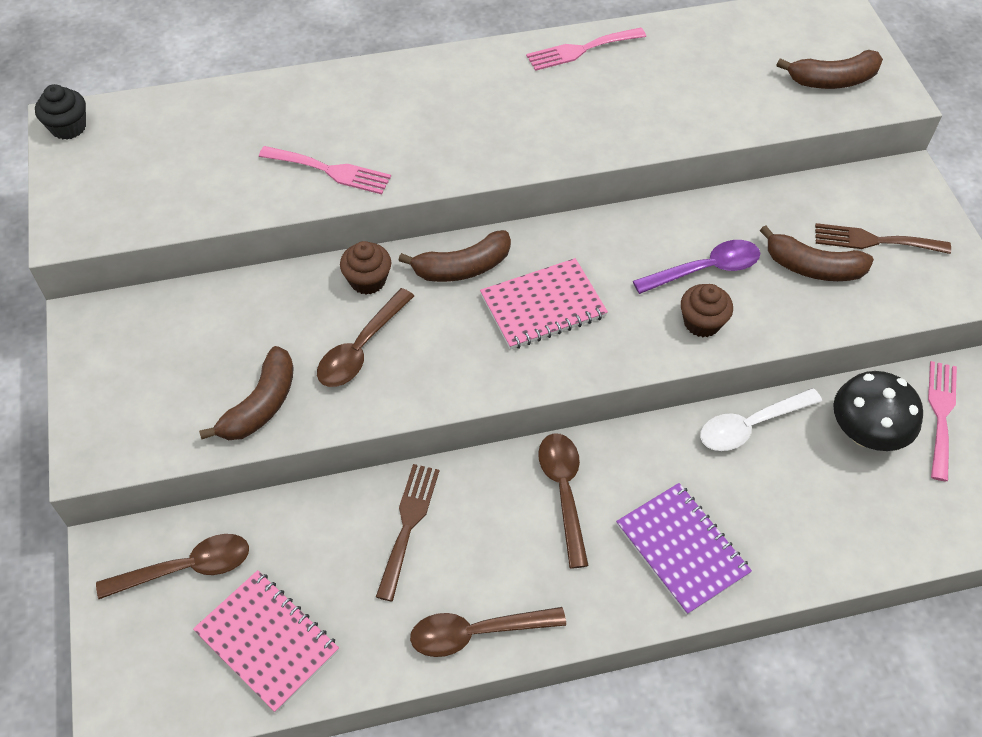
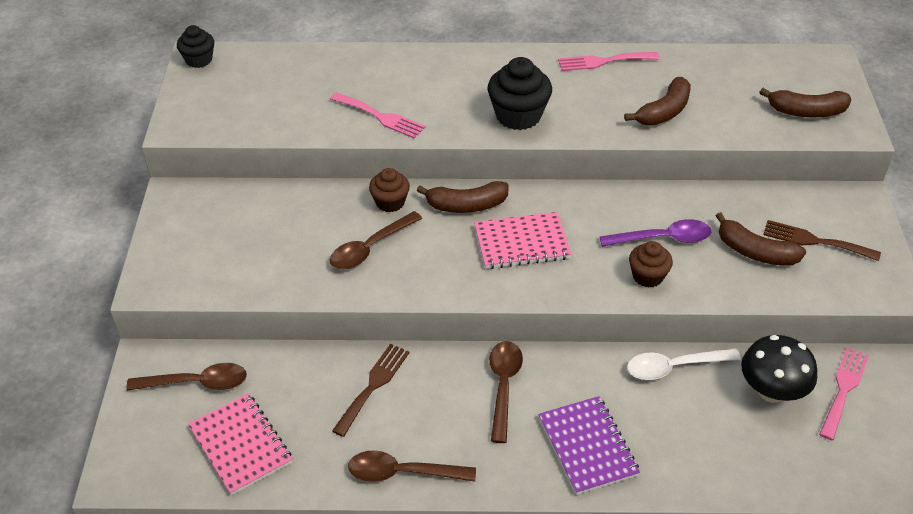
camera: 15 degrees right, 10 degrees down
(261, 405) = (282, 273): brown banana -> brown banana (664, 112)
(500, 141) = (518, 116): none -> black cupcake

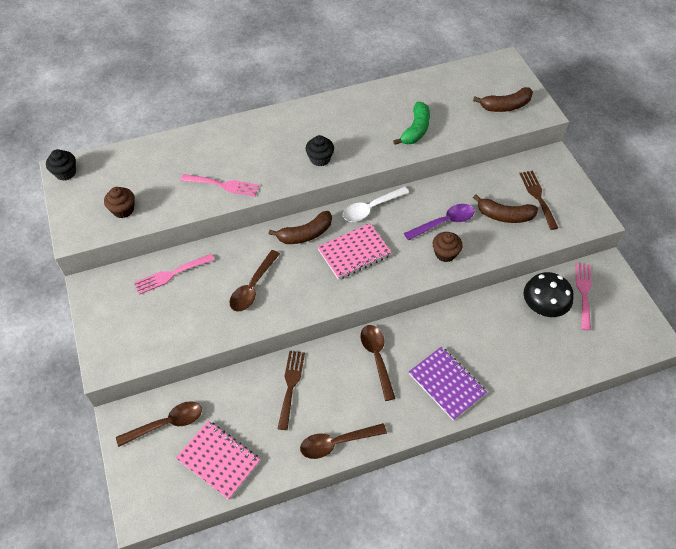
camera: 20 degrees left, 10 degrees up
(390, 202) = (251, 247): brown cupcake -> brown cupcake (123, 210)
(518, 116) = (320, 159): black cupcake -> black cupcake, size x0.62
(603, 61) = (360, 100): pink fork -> pink fork (171, 274)
(664, 112) = (415, 130): brown banana -> green banana
(674, 367) = (478, 309): white spoon -> white spoon (371, 208)
(815, 241) = (537, 197): brown fork -> brown fork turned 75 degrees clockwise

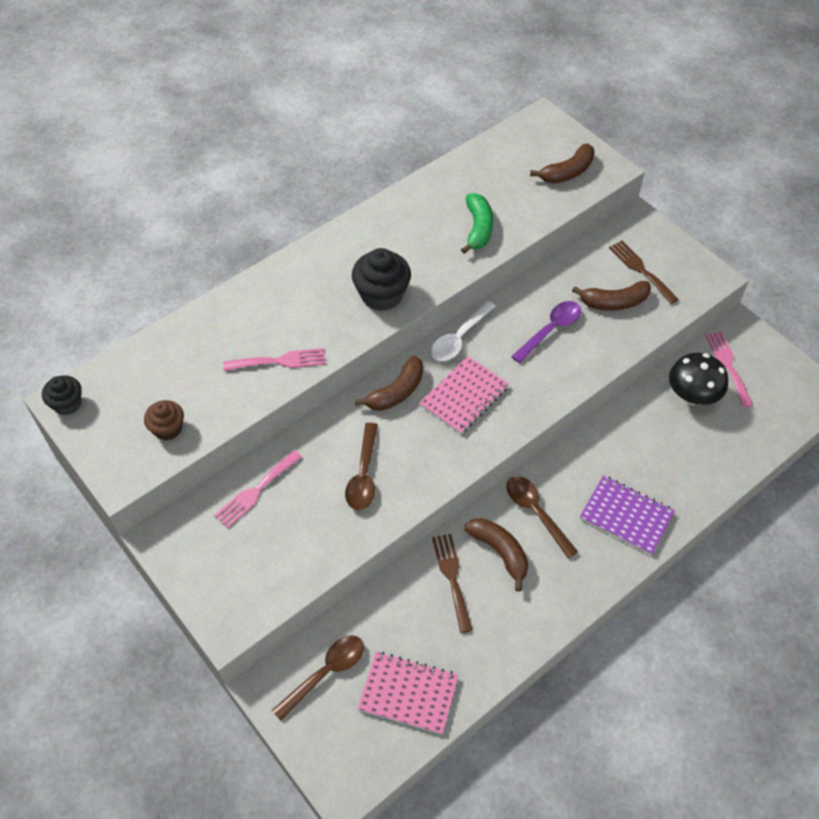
camera: 20 degrees left, 0 degrees up
(320, 159) = (382, 295): black cupcake -> black cupcake, size x1.62
(335, 378) = (500, 552): none -> brown banana
(337, 442) = (535, 625): brown spoon -> none
(445, 253) = (568, 366): brown cupcake -> none

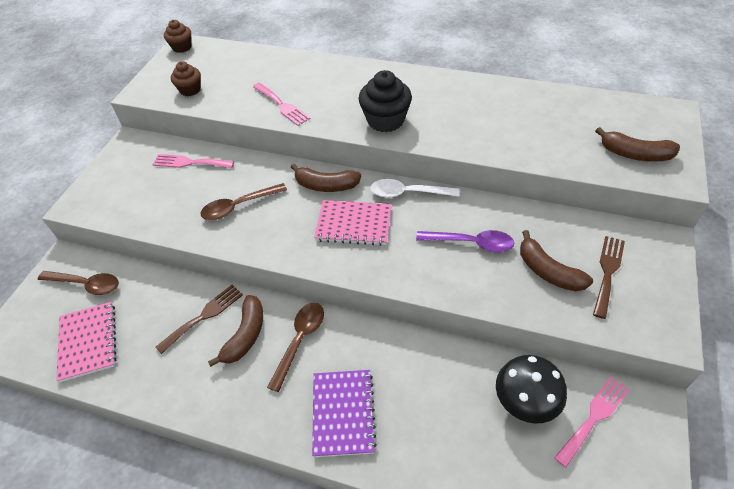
camera: 60 degrees right, 5 degrees down
(67, 404) = (182, 47): black cupcake -> brown cupcake
(478, 228) = (506, 135): green banana -> none

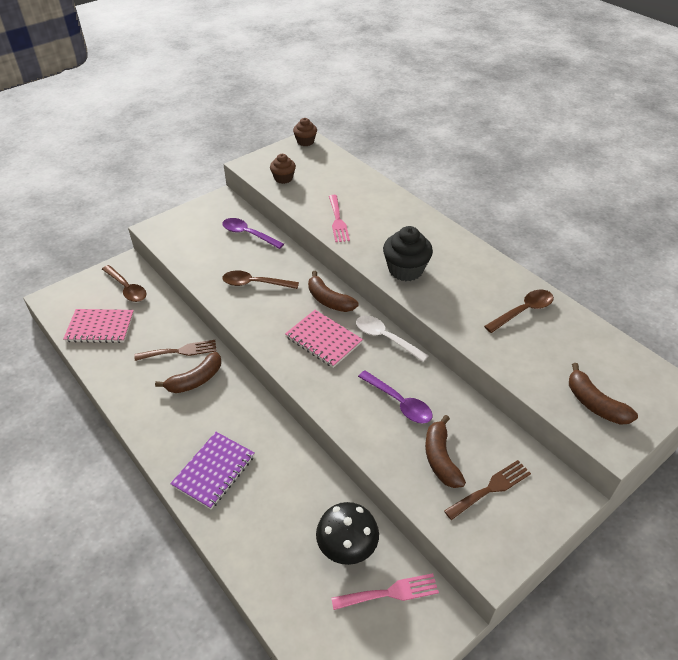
camera: 30 degrees right, 5 degrees down
(88, 342) = (100, 327): pink notebook -> pink notebook turned 75 degrees clockwise
(190, 162) = (248, 234): pink fork -> purple spoon
(300, 341) = (227, 405): brown spoon -> brown spoon (523, 311)

